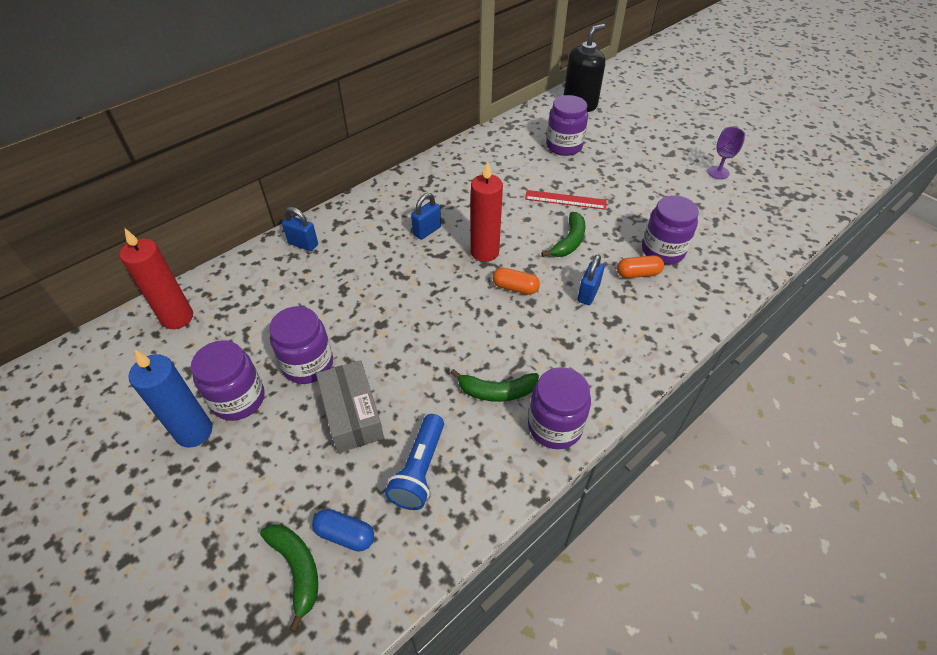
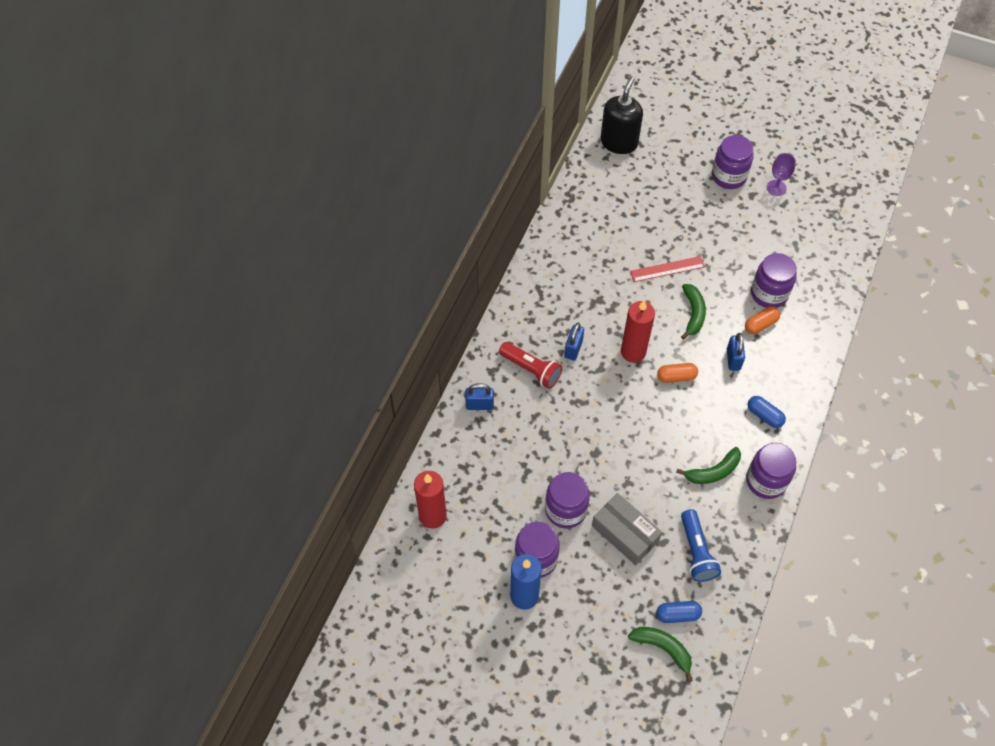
camera: 25 degrees left, 10 degrees up
(374, 233) = (531, 369): none -> red flashlight
(564, 146) = (633, 205): purple jar -> purple jar (728, 176)
(593, 358) = (764, 415): none -> blue capsule

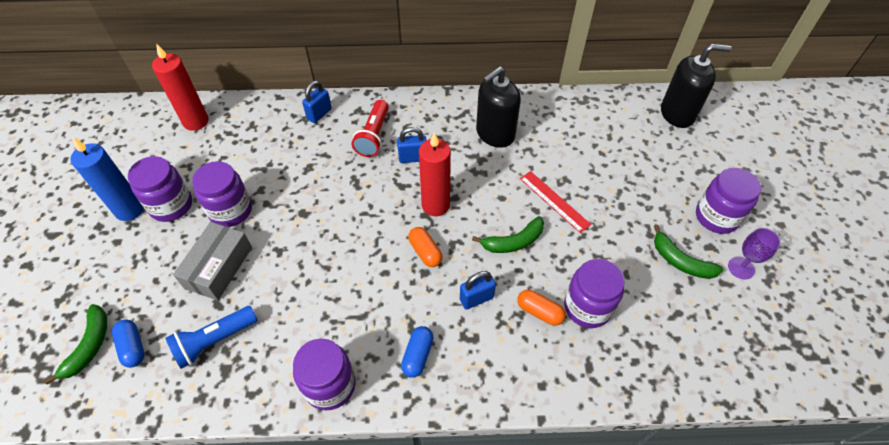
camera: 65 degrees right, 5 degrees down
(479, 405) = (319, 114): blue padlock -> blue padlock turned 60 degrees clockwise
(576, 277) = (495, 134): none -> black soap dispenser
(713, 472) = (321, 325): green banana -> green banana (680, 261)

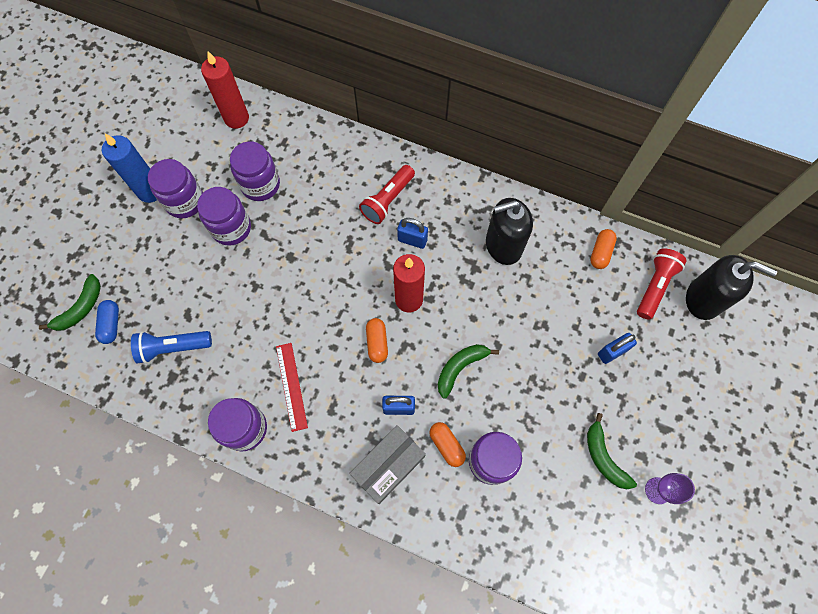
camera: 25 degrees right, 15 degrees up
(218, 267) = (201, 280): grey box -> grey box (388, 465)
(319, 114) = (349, 154): blue padlock -> blue padlock (612, 352)
(417, 355) = (325, 436): blue capsule -> none
(513, 242) = (460, 368): green banana -> green banana turned 135 degrees clockwise
(554, 201) = (520, 343): red ruler -> red ruler (291, 386)
(577, 110) = (600, 252): none -> orange capsule
(635, 118) = (654, 286): none -> red flashlight
(716, 217) = (668, 429): purple jar -> purple jar (260, 185)

